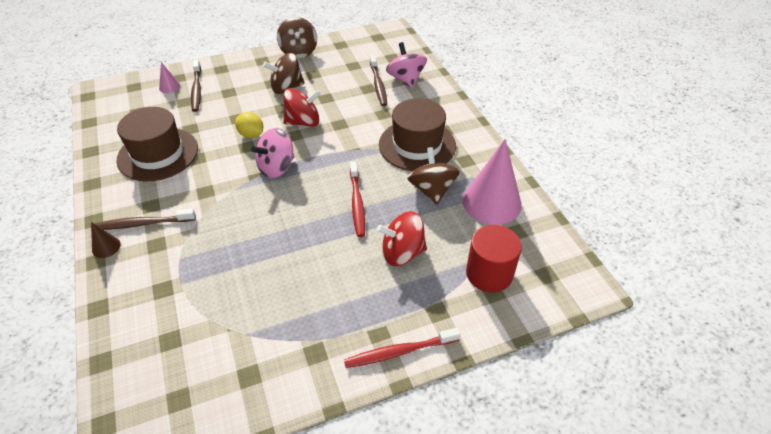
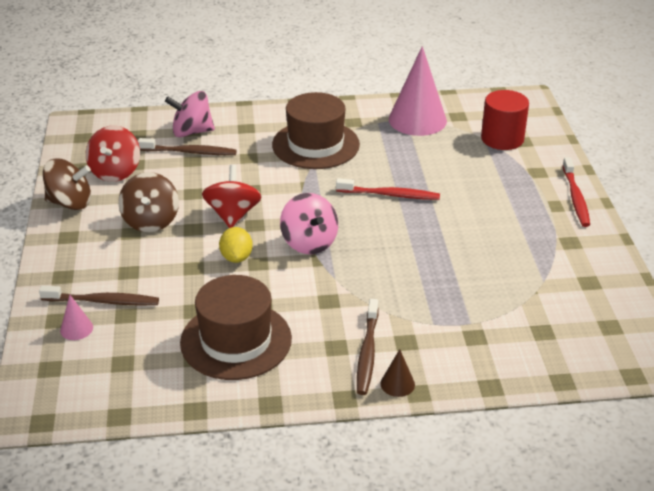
camera: 75 degrees left, 10 degrees down
(251, 135) = (236, 257): yellow lemon -> yellow lemon turned 60 degrees counterclockwise
(402, 253) = (466, 178): red spinning top -> red spinning top (115, 172)
(432, 190) = (388, 148): brown spinning top -> none

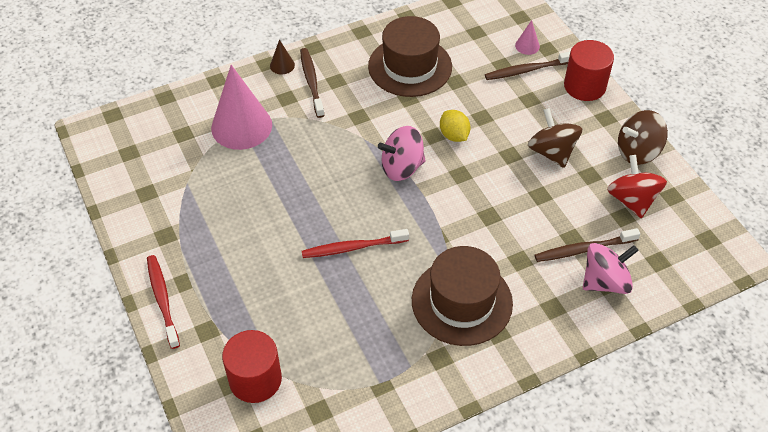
camera: 160 degrees right, 15 degrees up
(57, 269) = (584, 86): none -> red cylinder
(233, 215) = (486, 179): red spinning top -> none
(309, 242) = (402, 167): pink spinning top -> pink spinning top turned 60 degrees counterclockwise
(417, 120) = (365, 386): pink cone -> pink cone (241, 126)

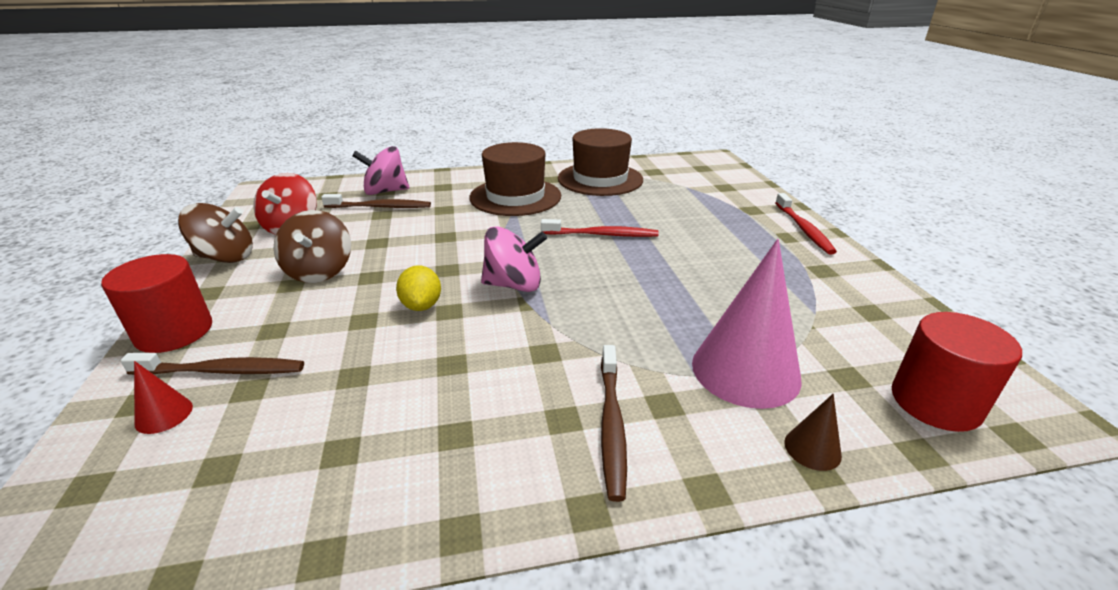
camera: 165 degrees left, 20 degrees down
(255, 379) = (703, 186): red cylinder -> red cylinder (935, 402)
(282, 65) = (670, 476): brown cone -> brown cone (812, 449)
(410, 66) = (410, 418): brown hat -> brown hat (600, 179)
(527, 46) = (164, 415): pink cone -> red cone

